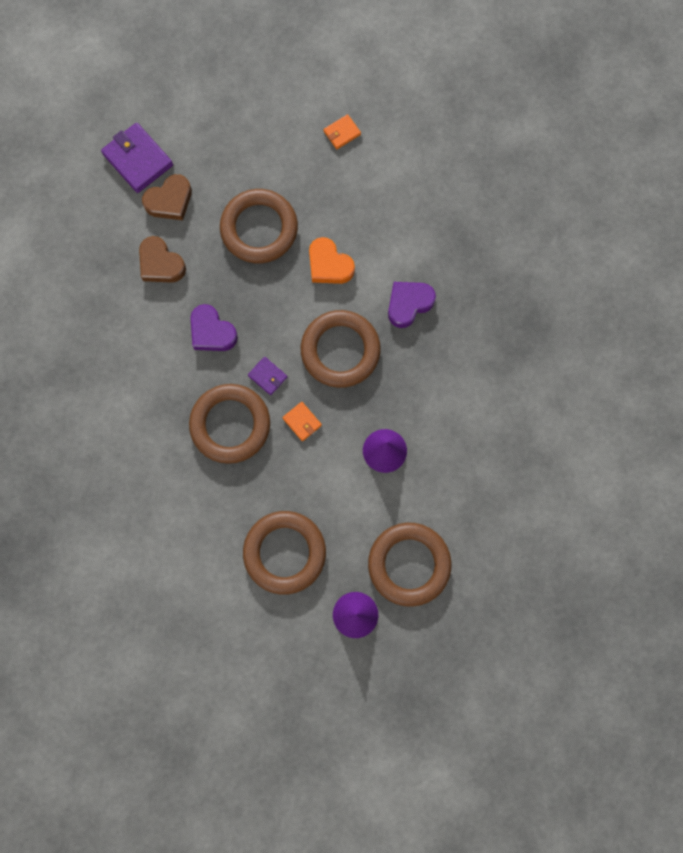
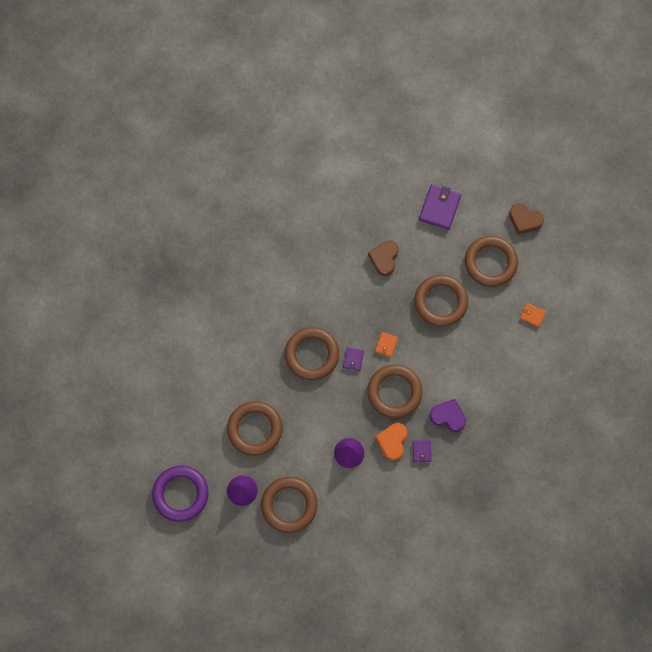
camera: 60 degrees right, 5 degrees down
(169, 201) = (425, 241): brown heart -> brown heart (524, 220)
(212, 332) = (361, 312): purple heart -> none
(246, 142) = (490, 263): none -> brown ring
(302, 422) = (338, 395): orange wallet -> orange wallet (386, 345)
(314, 699) = (180, 494): none -> purple ring
(329, 265) = (443, 355): orange heart -> orange heart (392, 441)
(434, 361) = (421, 451): none -> purple wallet

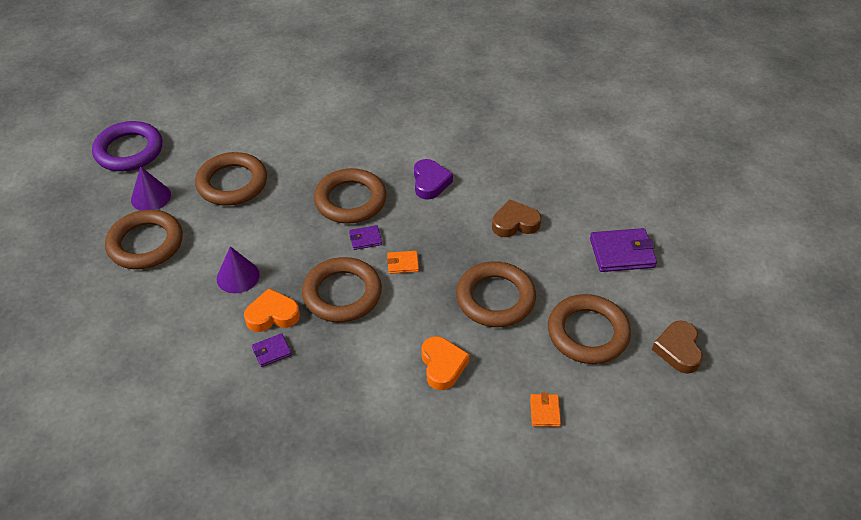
camera: 65 degrees right, 25 degrees down
(448, 416) = (336, 363): purple heart -> purple heart (430, 182)
(476, 356) = (442, 365): none -> orange heart

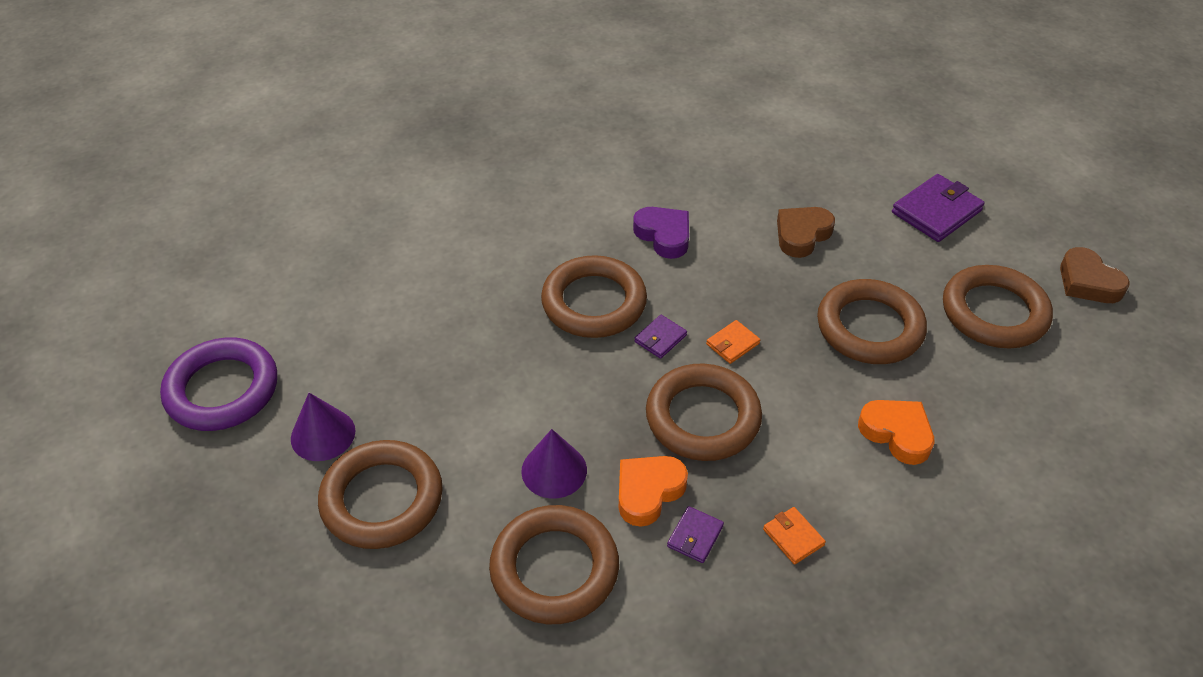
camera: 35 degrees left, 0 degrees up
(232, 183) = (420, 358): brown ring -> brown ring (554, 569)
(545, 411) = (1044, 419): orange wallet -> orange wallet (793, 537)

